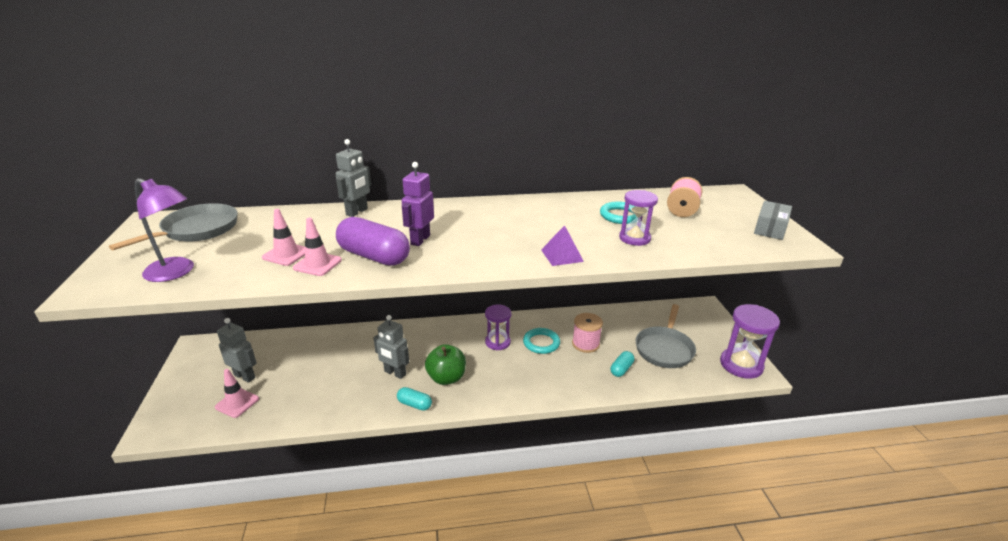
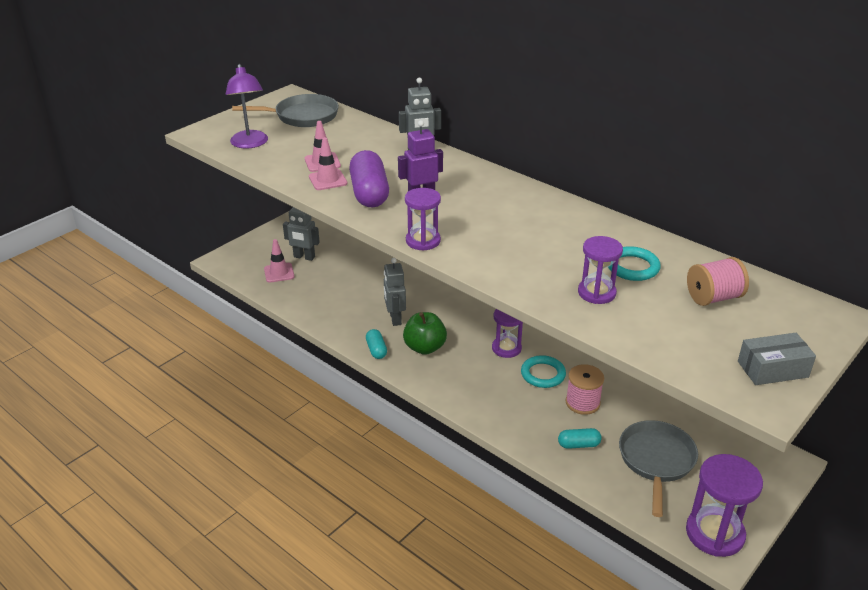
camera: 50 degrees right, 5 degrees up
(245, 376) = (304, 257): grey robot -> grey robot turned 120 degrees clockwise
(479, 266) = (423, 241): none -> purple hourglass
(562, 255) = (500, 269): purple pyramid -> none
(664, 348) = (656, 461): grey pan -> grey pan turned 120 degrees clockwise

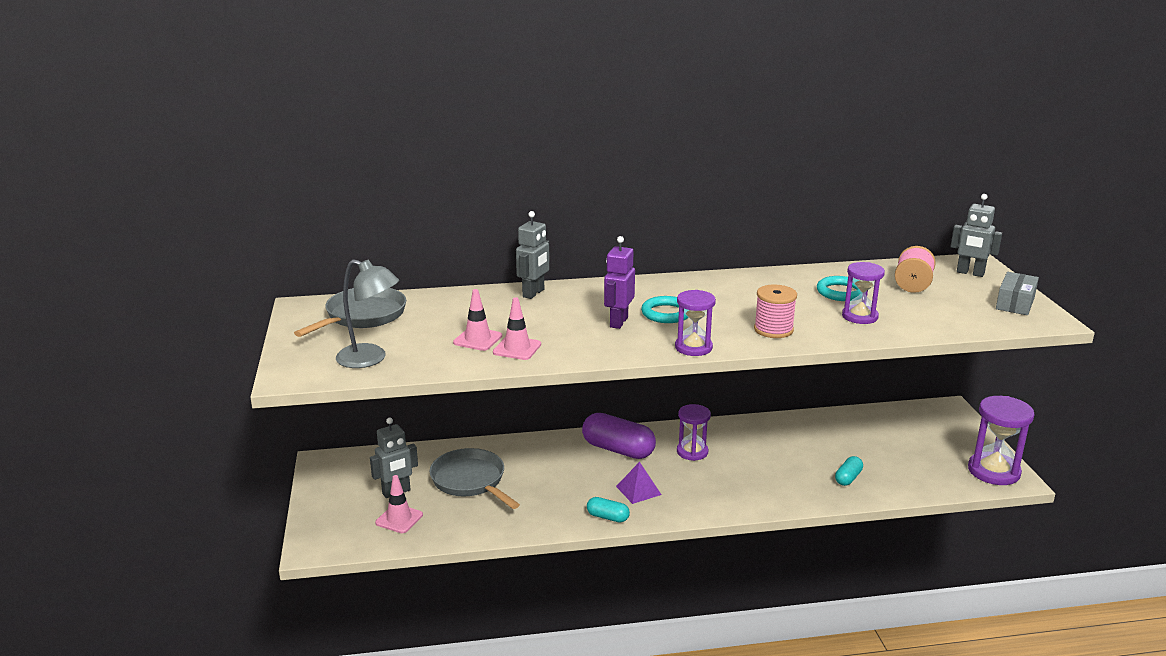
camera: 50 degrees left, 10 degrees down
(250, 144) = (370, 359): purple lamp -> grey lamp
(369, 193) = (574, 340): purple capsule -> purple capsule (618, 449)
(395, 319) = (575, 486): grey robot -> grey robot (970, 273)
(425, 347) = (638, 490): green apple -> purple pyramid
(543, 374) = (746, 452): turquoise ring -> turquoise ring (666, 313)
(582, 403) = (801, 452): pink spool -> pink spool (773, 329)
(656, 461) = (899, 455): grey pan -> grey pan (471, 481)

